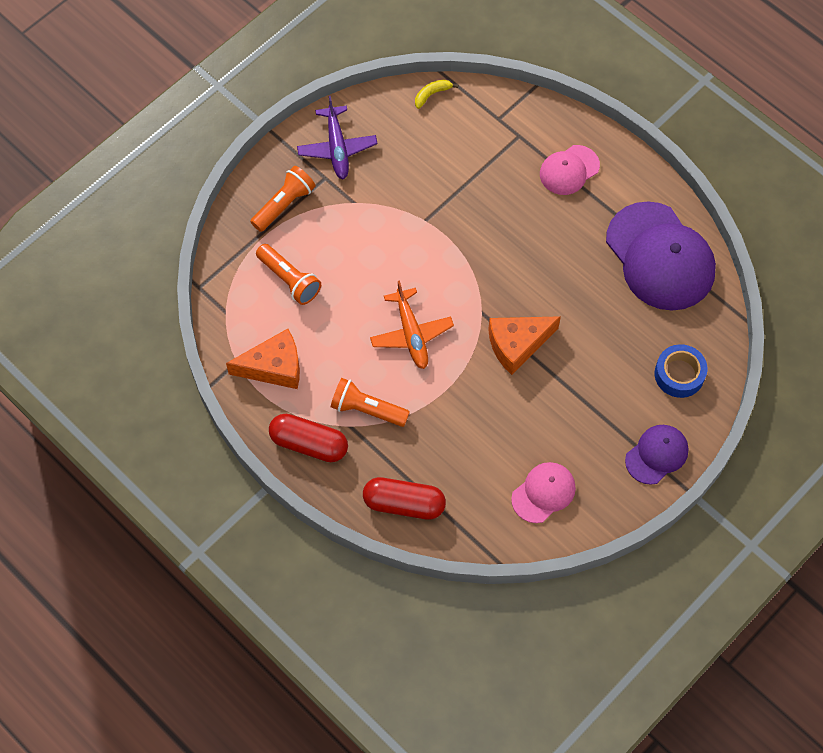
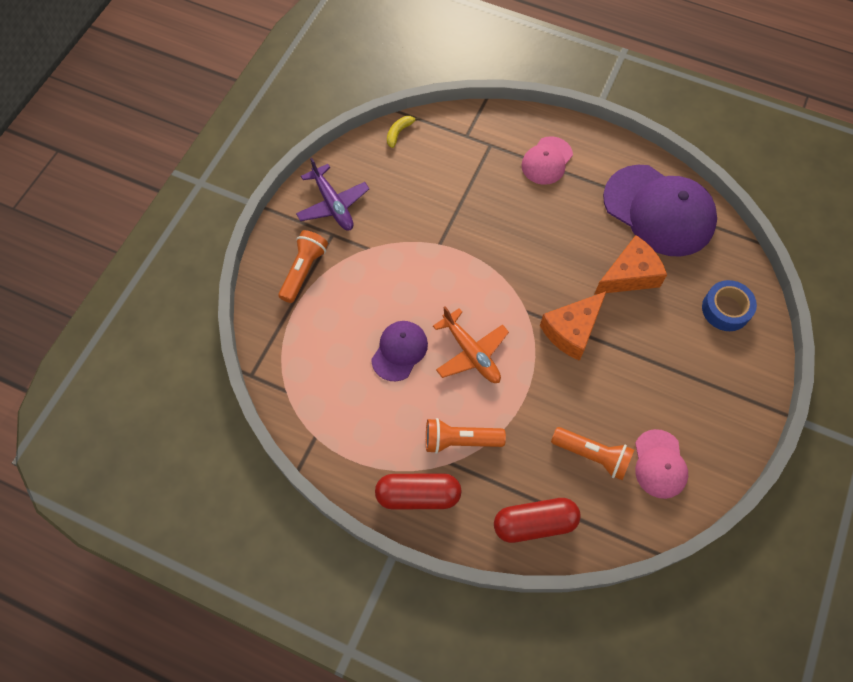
camera: 20 degrees left, 0 degrees up
(274, 367) = (354, 429): orange cheese -> orange cheese (629, 275)
(289, 280) = (336, 340): orange flashlight -> orange flashlight (592, 455)
(543, 493) = (659, 464): pink cap -> pink cap turned 150 degrees clockwise
(657, 455) = (742, 390): purple cap -> purple cap (399, 351)

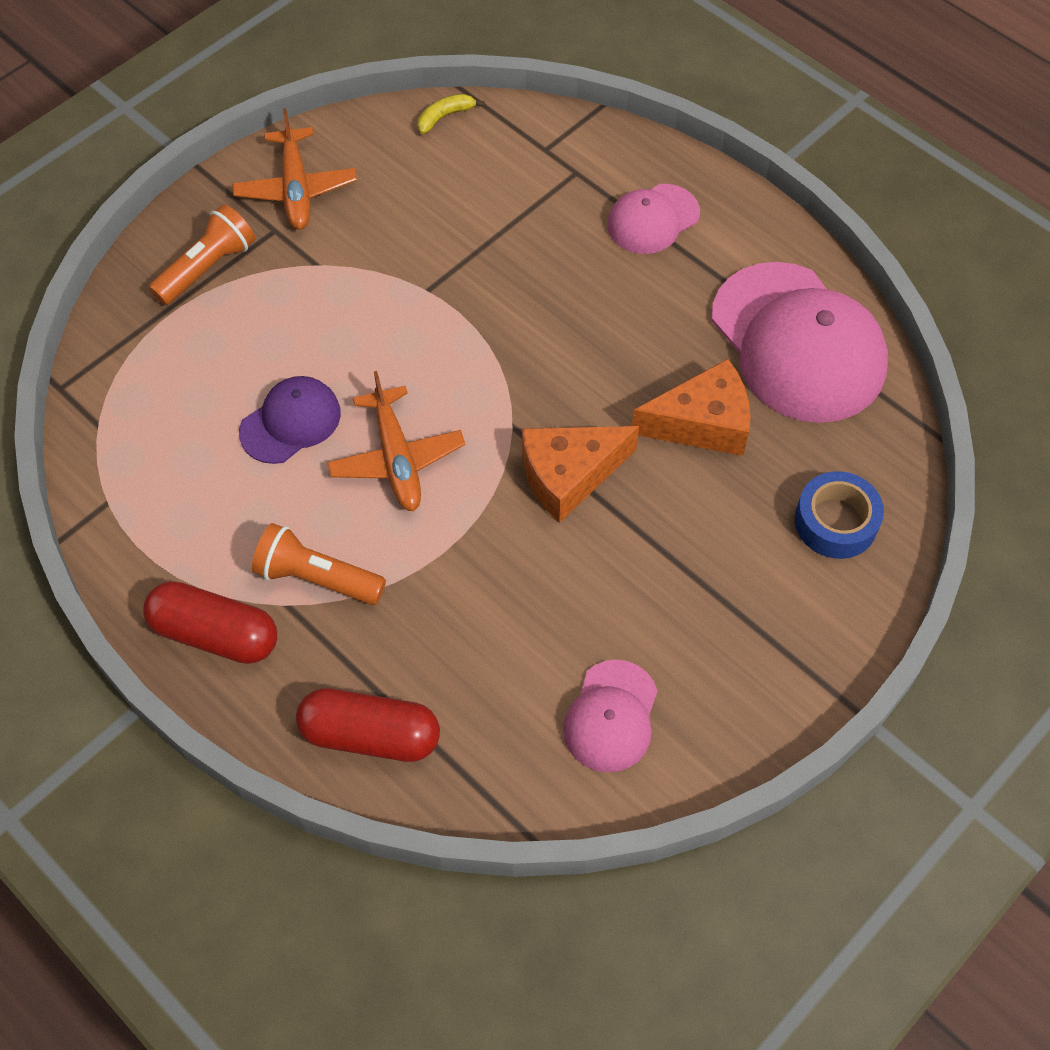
camera: 20 degrees right, 5 degrees down
(333, 204) = (296, 189): purple plane -> orange plane
(592, 455) = (510, 668): orange flashlight -> none
(659, 211) = (798, 343): purple cap -> pink cap

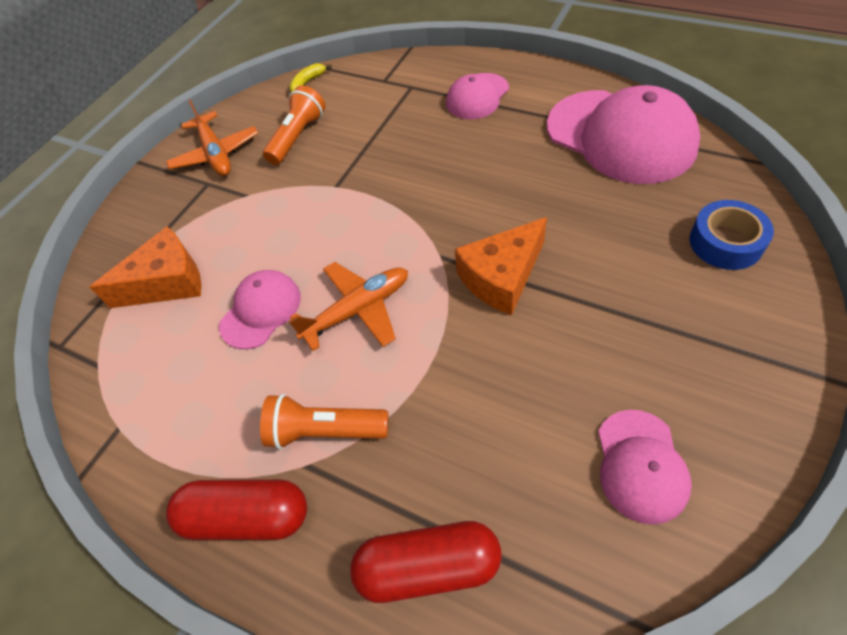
camera: 10 degrees left, 5 degrees down
(207, 268) = (162, 223): orange flashlight -> orange flashlight (298, 137)
(291, 422) = (261, 310): purple cap -> pink cap
(397, 459) = (358, 310): orange plane -> orange plane turned 90 degrees counterclockwise
(702, 423) = (583, 208): orange cheese -> orange cheese (167, 282)

